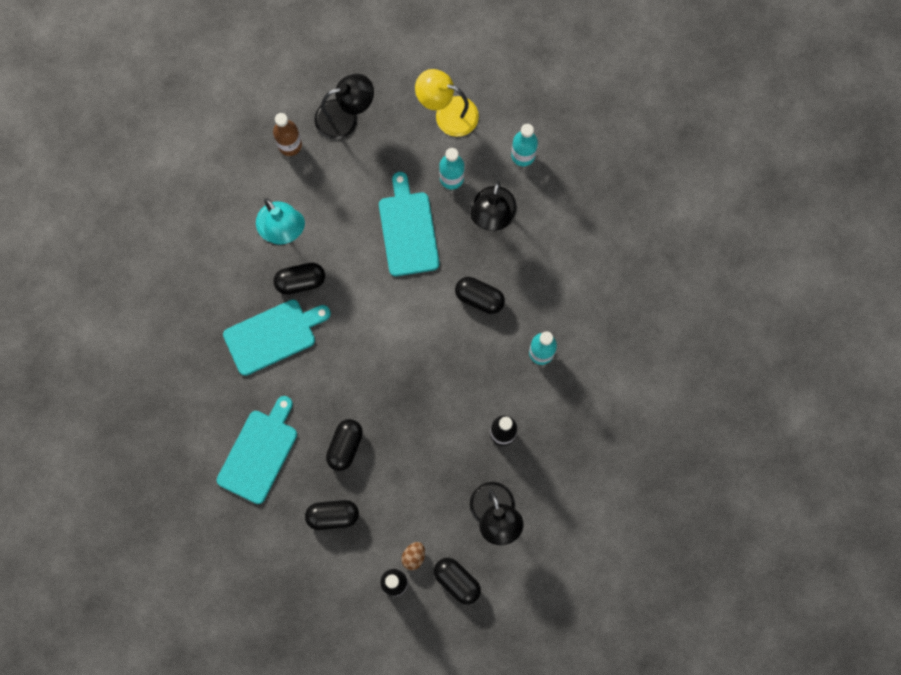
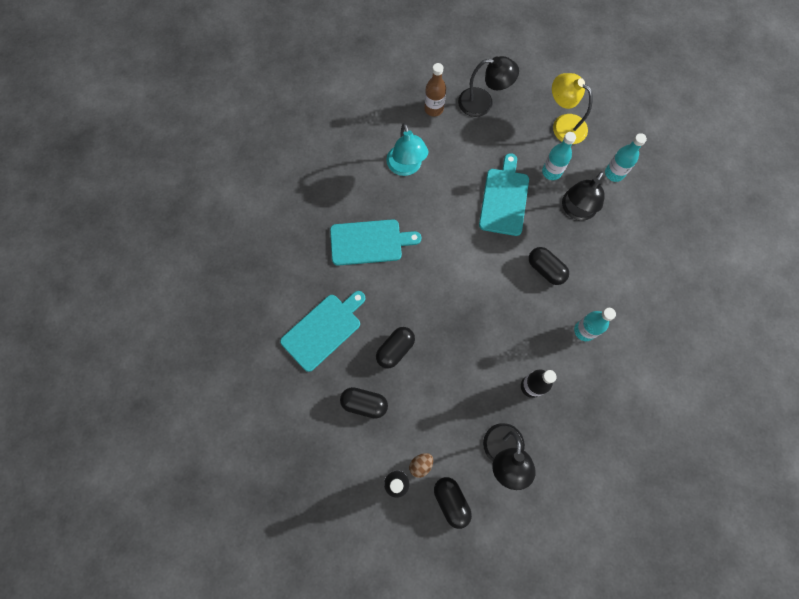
camera: 20 degrees right, 5 degrees down
(300, 281) = (406, 209): black capsule -> none

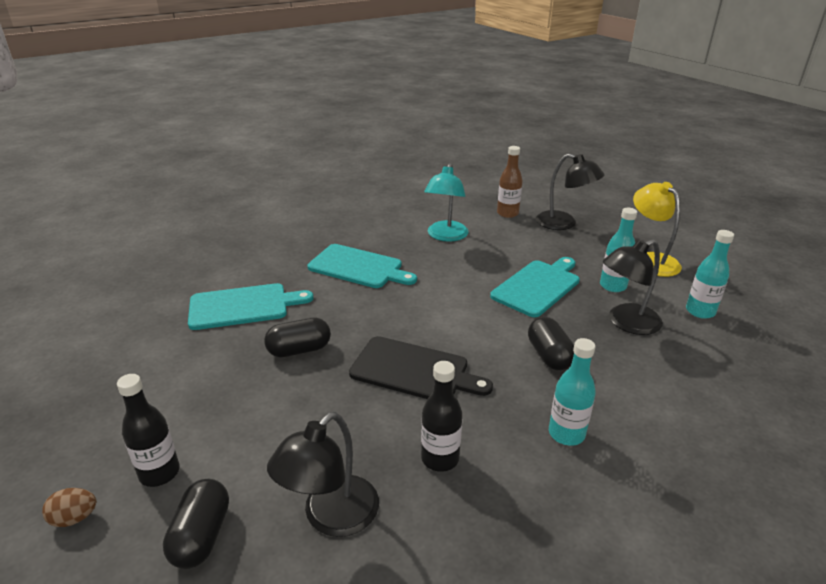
camera: 30 degrees right, 40 degrees down
(364, 404) = (214, 379): black capsule -> none
(421, 465) = (209, 470): brown egg -> brown egg (74, 518)
(476, 328) = (414, 371): none -> black cutting board

